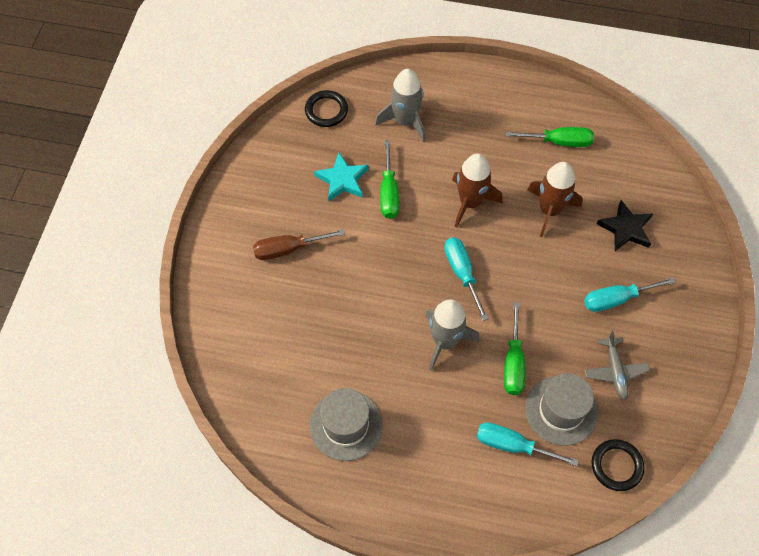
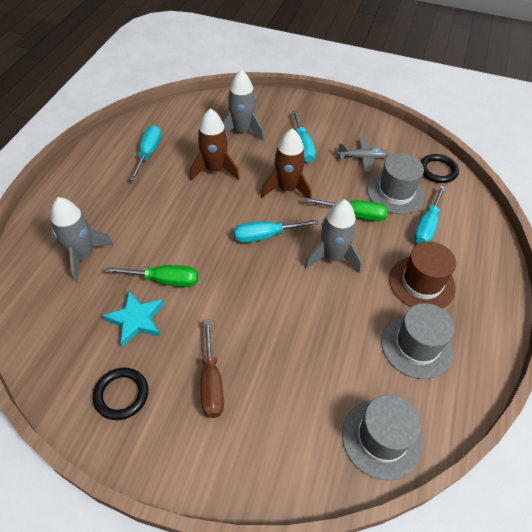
camera: 85 degrees left, 10 degrees down
(248, 390) = (381, 438): none -> grey hat
(326, 110) = (38, 326): black ring -> black ring (121, 395)
(426, 434) = (421, 283): none -> brown hat
(470, 202) = (193, 219): brown rocket -> brown rocket (287, 189)
(559, 142) = (148, 153): green screwdriver -> turquoise screwdriver
(625, 228) = (242, 131): black star -> grey rocket

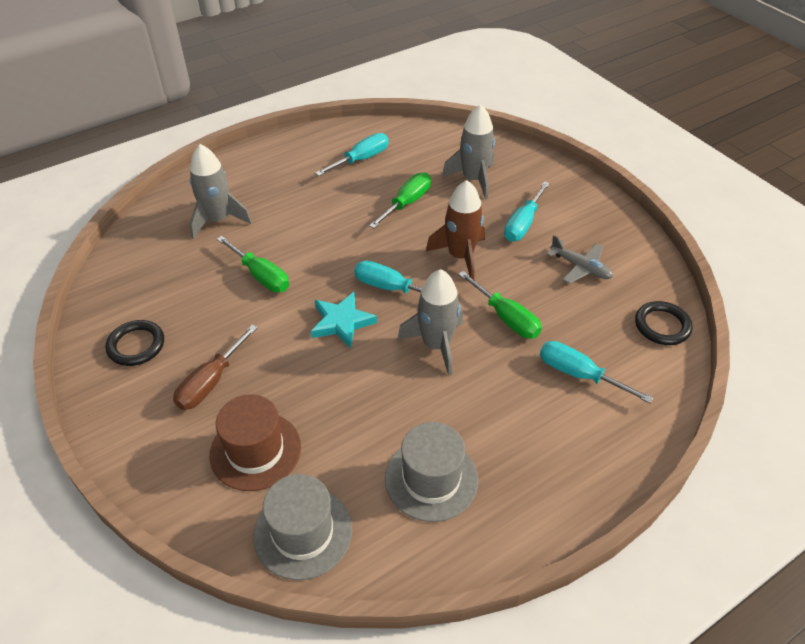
camera: 40 degrees right, 5 degrees down
(136, 320) = (206, 294): turquoise star -> turquoise star (341, 322)
(214, 169) = (407, 203): brown rocket -> green screwdriver
(395, 193) = (580, 321): grey hat -> none
(421, 283) = (506, 425): brown hat -> brown hat (255, 450)
(426, 226) = (579, 374): turquoise screwdriver -> turquoise screwdriver turned 60 degrees clockwise

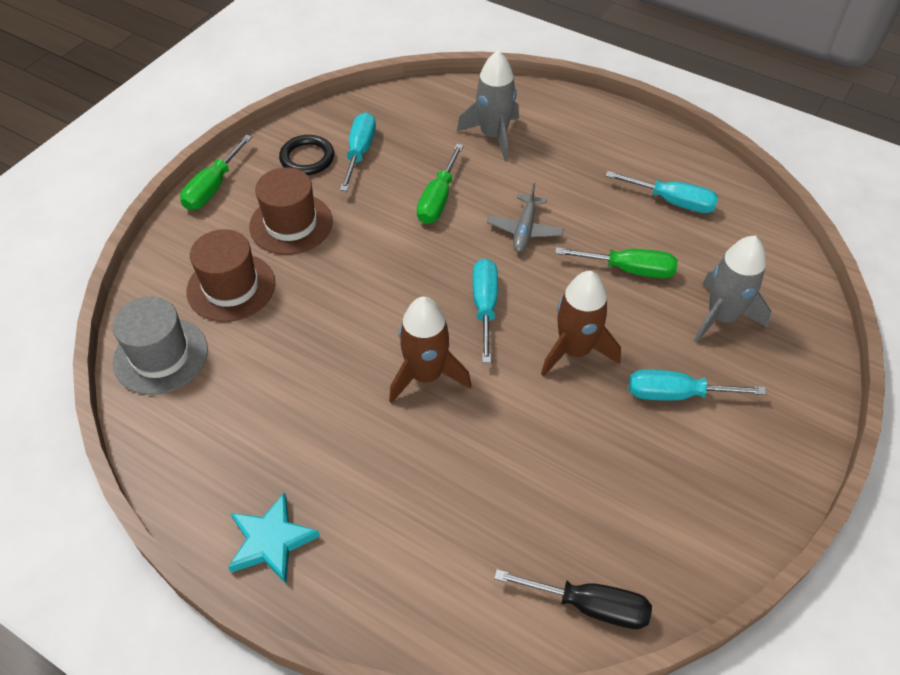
camera: 65 degrees right, 5 degrees up
(211, 382) = (291, 224): brown screwdriver -> brown hat
(341, 322) = (413, 285): turquoise star -> turquoise star (271, 541)
(431, 479) = (252, 432): grey hat -> none
(436, 344) = (426, 375): grey rocket -> brown rocket
(506, 318) = (502, 427): green screwdriver -> green screwdriver (213, 187)
(579, 374) = (454, 528): turquoise screwdriver -> turquoise screwdriver (360, 152)
(580, 267) = (638, 481): grey plane -> grey plane (524, 230)
(662, 326) = (590, 606): black ring -> black screwdriver

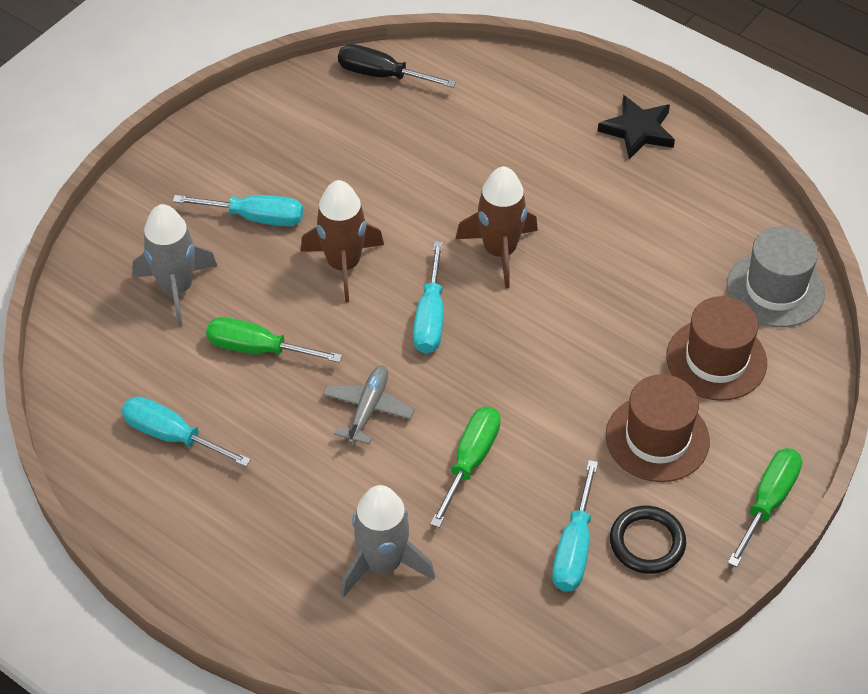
camera: 175 degrees left, 0 degrees up
(271, 541) = (638, 130): turquoise star -> black star

